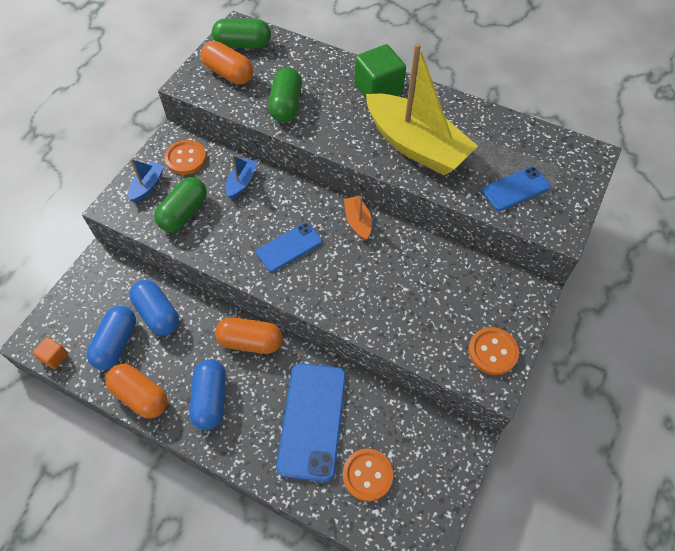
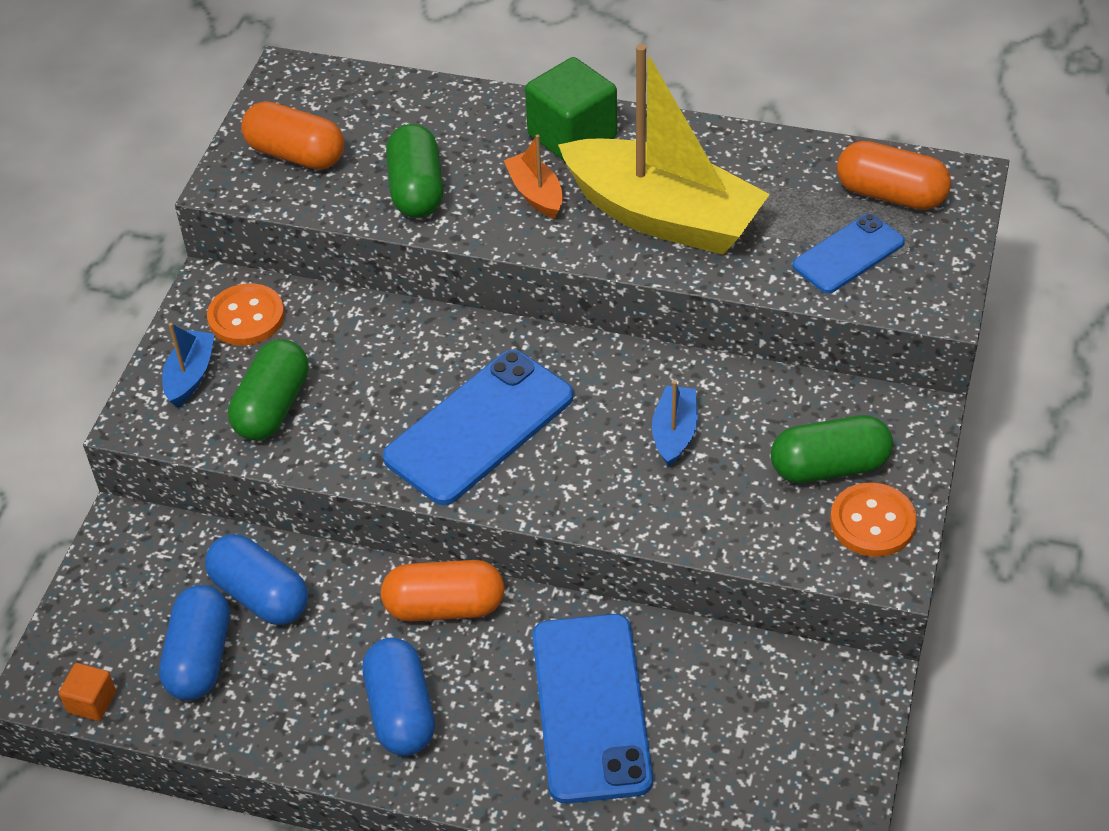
camera: 10 degrees left, 10 degrees down
(140, 396) = (272, 732): orange capsule -> orange capsule (890, 194)
(241, 182) = (362, 338): blue boat -> blue boat (674, 433)
(243, 44) = (306, 101): green capsule -> green capsule (829, 467)
(289, 247) = (479, 427): blue phone -> blue phone, size x1.70
(358, 222) = (589, 364): orange boat -> orange boat (535, 194)
(367, 475) = (709, 770): orange button -> none

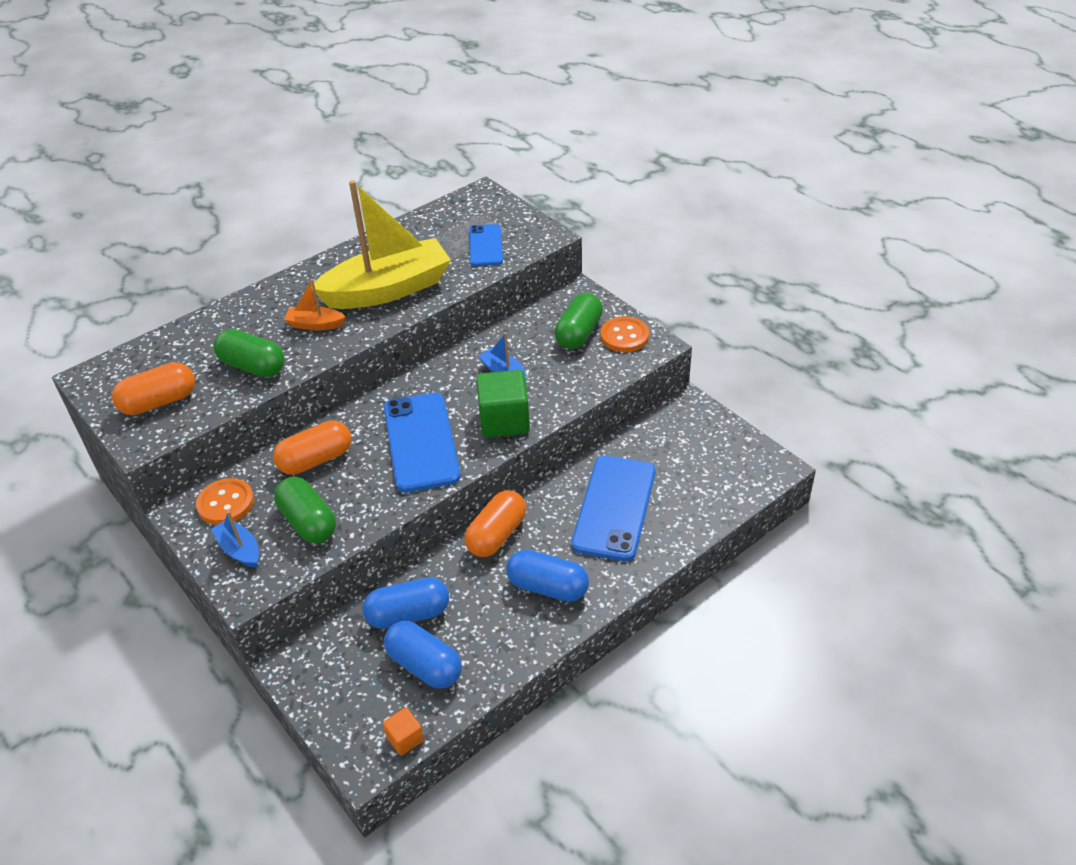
camera: 55 degrees left, 5 degrees down
(572, 136) = (292, 293): green cube -> green cube (504, 421)
(590, 707) = (614, 507): blue phone -> blue phone turned 75 degrees clockwise
(890, 194) = (465, 216): orange capsule -> orange capsule (316, 460)

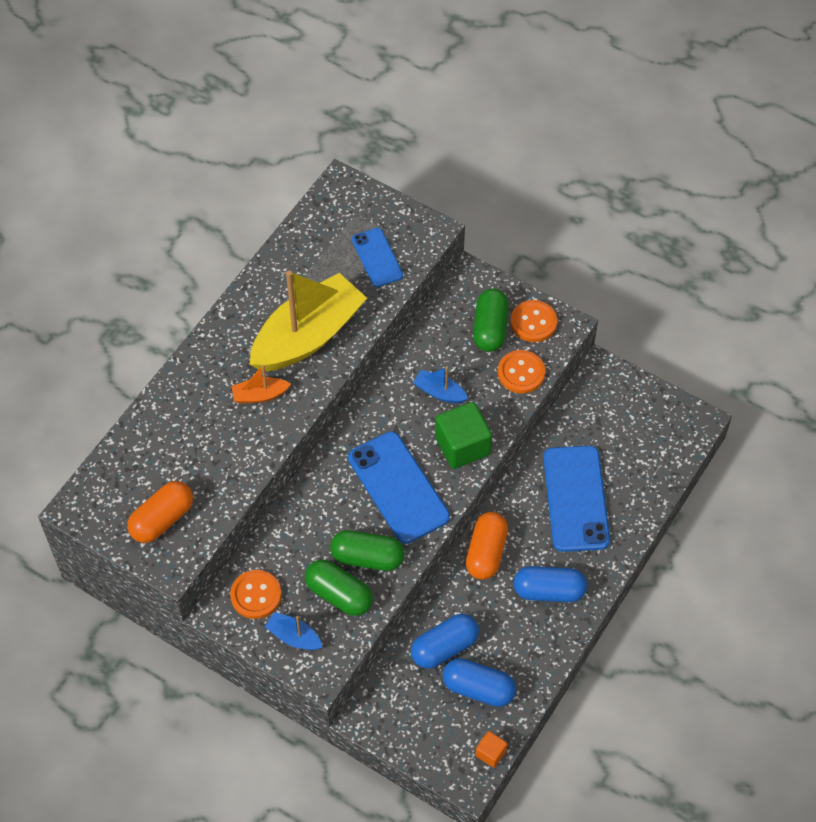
camera: 20 degrees left, 15 degrees up
(253, 366) = (227, 458): green capsule -> green capsule (367, 558)
(316, 460) = (313, 530): orange capsule -> none
(593, 373) = (521, 373): none -> orange button

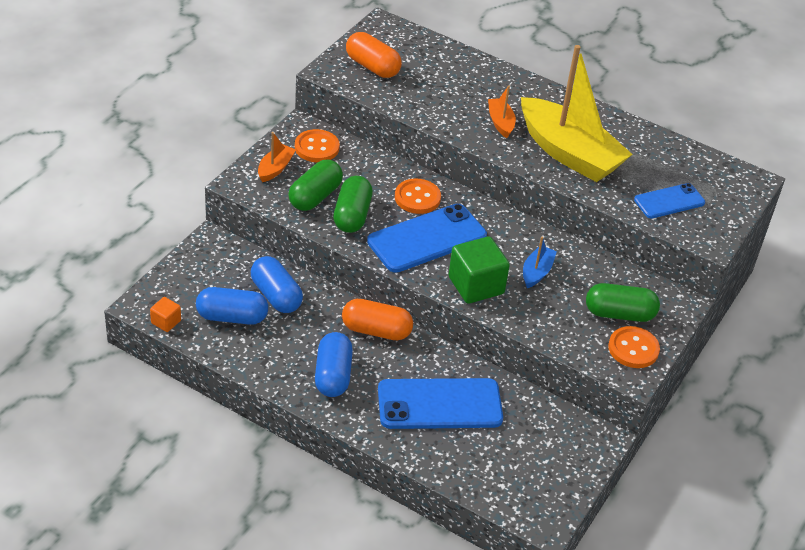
camera: 85 degrees right, 15 degrees down
(294, 637) = (275, 168): blue boat -> orange boat
(478, 688) = (232, 317): blue capsule -> blue capsule turned 75 degrees clockwise
(521, 373) = (567, 335): orange button -> orange button (417, 198)

